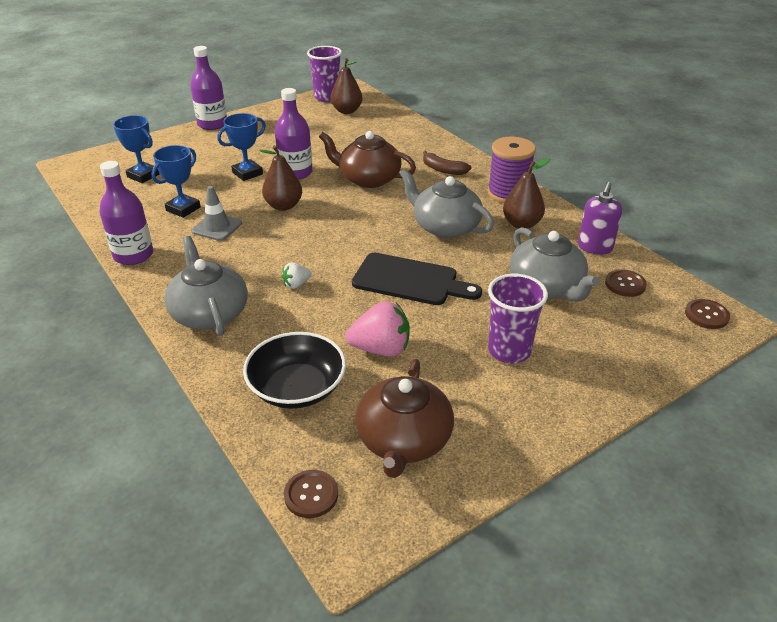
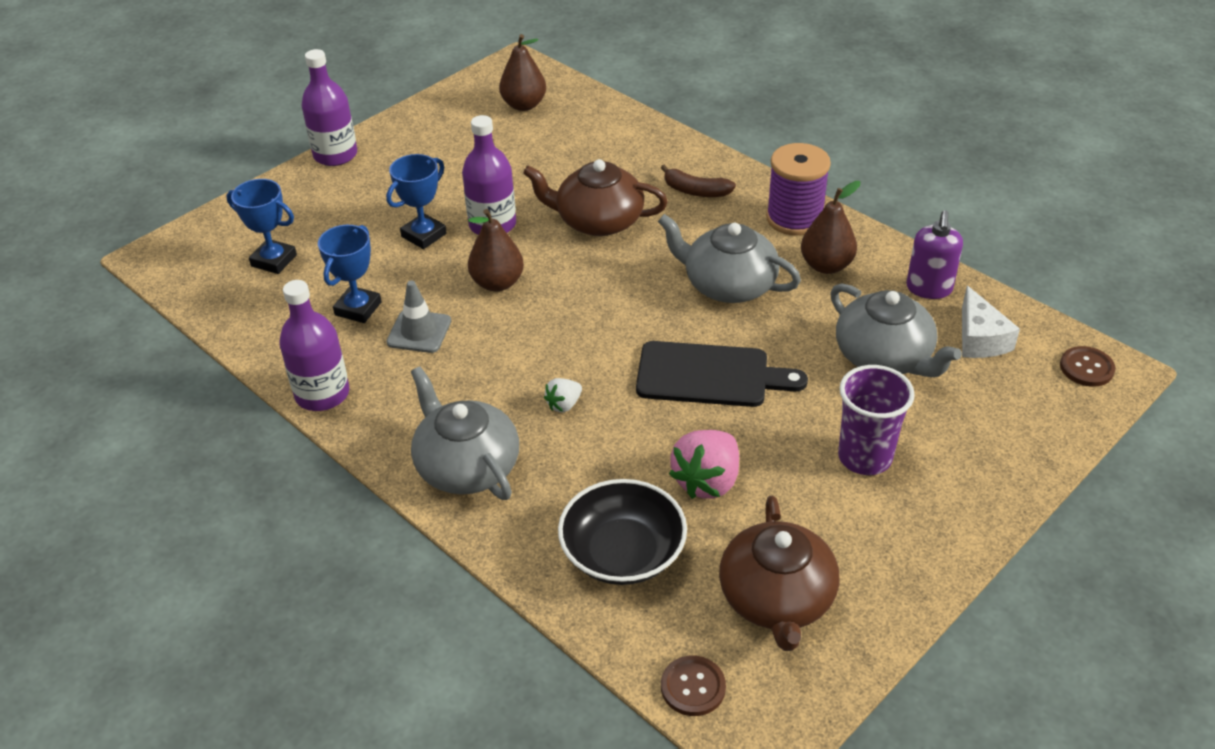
camera: 10 degrees left, 5 degrees up
(327, 97) = (485, 83): purple cup -> none
(381, 349) = (707, 481): pink strawberry -> pink strawberry turned 135 degrees clockwise
(625, 284) = (980, 338): brown button -> white cheese

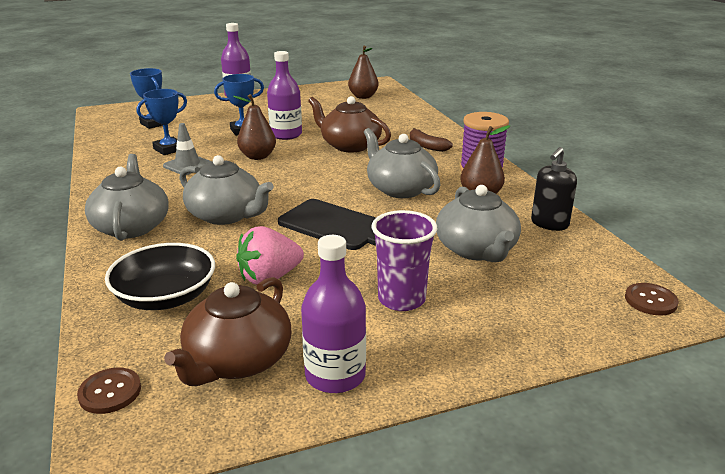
camera: 25 degrees right, 15 degrees down
(322, 394) = (101, 176): purple bottle -> purple bottle (335, 375)
(564, 405) = (226, 215): white strawberry -> grey teapot
(929, 288) = (549, 224): purple soap dispenser -> black soap dispenser
(980, 338) = (566, 259): white cheese -> none

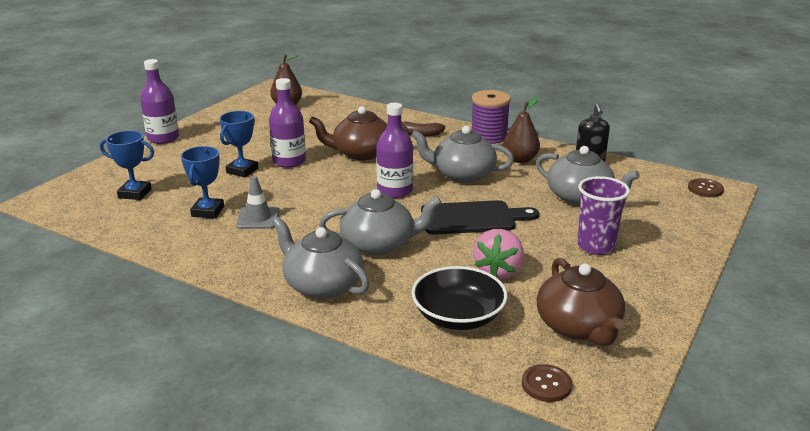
camera: 40 degrees left, 0 degrees up
(257, 156) = (305, 189): brown pear -> none
(335, 375) = (641, 304): purple bottle -> purple bottle (395, 191)

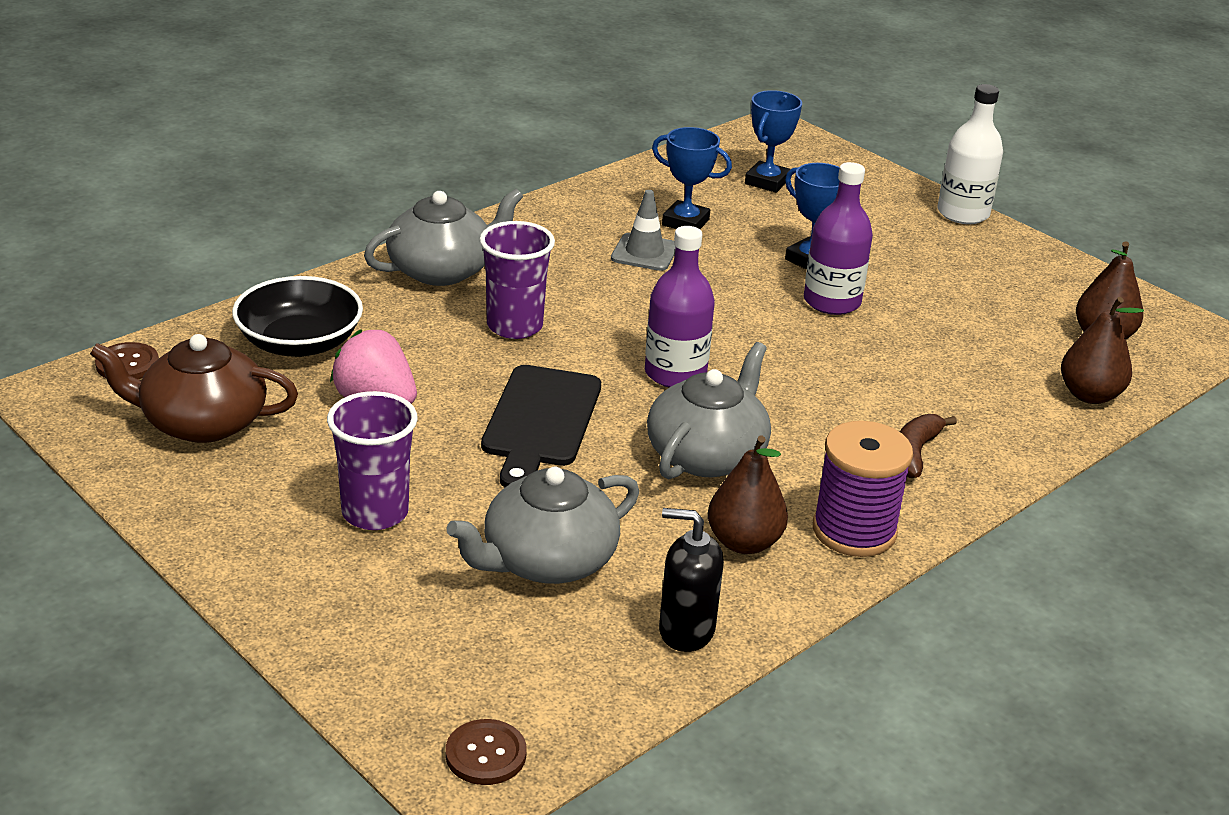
camera: 105 degrees right, 5 degrees up
(163, 138) = (963, 213): purple bottle -> white bottle
(342, 106) = (1089, 395): none -> brown pear
(361, 153) = (842, 372): brown teapot -> none
(379, 244) = (514, 326): grey teapot -> purple cup

